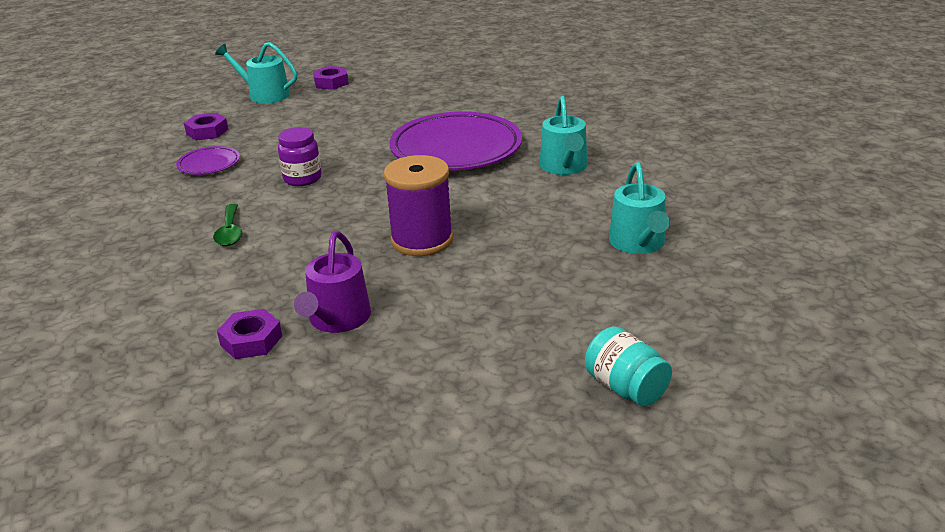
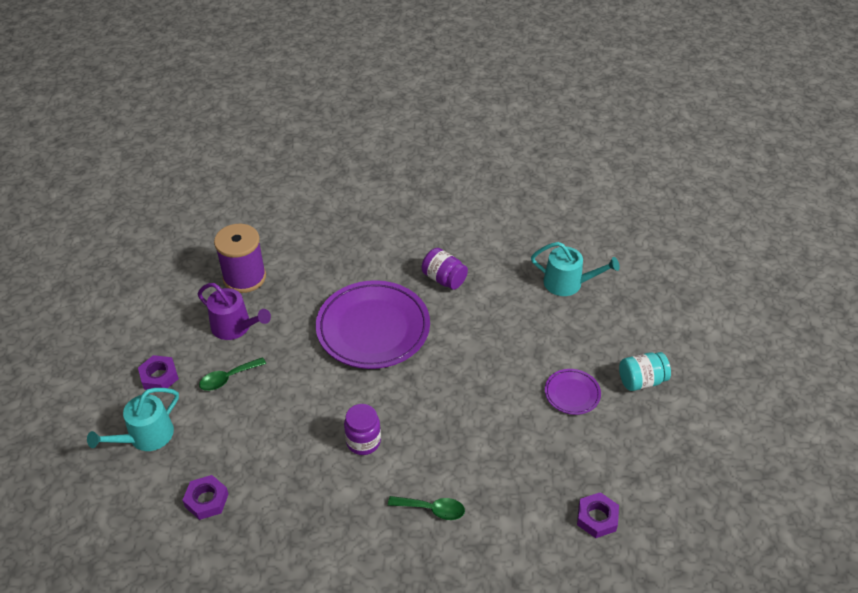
camera: 70 degrees left, 15 degrees up
(209, 164) = (287, 508): purple plate -> purple plate (572, 394)
(337, 319) = (590, 463): purple watering can -> purple watering can (235, 327)
(346, 106) = (228, 378): none -> green spoon
(422, 240) = (508, 390): purple spool -> purple spool (244, 277)
(564, 167) = (444, 279): turquoise watering can -> purple jar
(625, 388) = (709, 346): turquoise jar -> turquoise jar (641, 381)

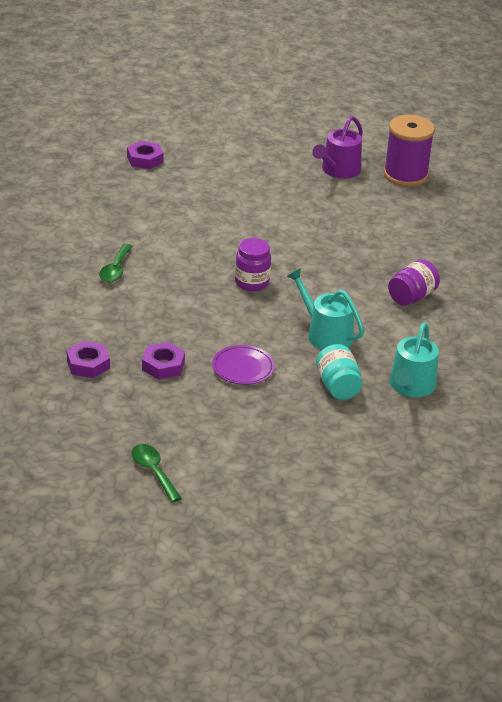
camera: 90 degrees right, 10 degrees down
(146, 436) = (213, 131): turquoise watering can -> turquoise watering can (325, 334)
(159, 376) = (278, 134): purple nut -> purple nut (163, 365)
(228, 378) = (275, 167): green spoon -> green spoon (153, 471)
(363, 441) = (195, 236): purple jar -> purple jar (252, 282)
(373, 328) = (336, 247): purple plate -> none
(641, 381) = (258, 421): turquoise jar -> turquoise jar (337, 386)

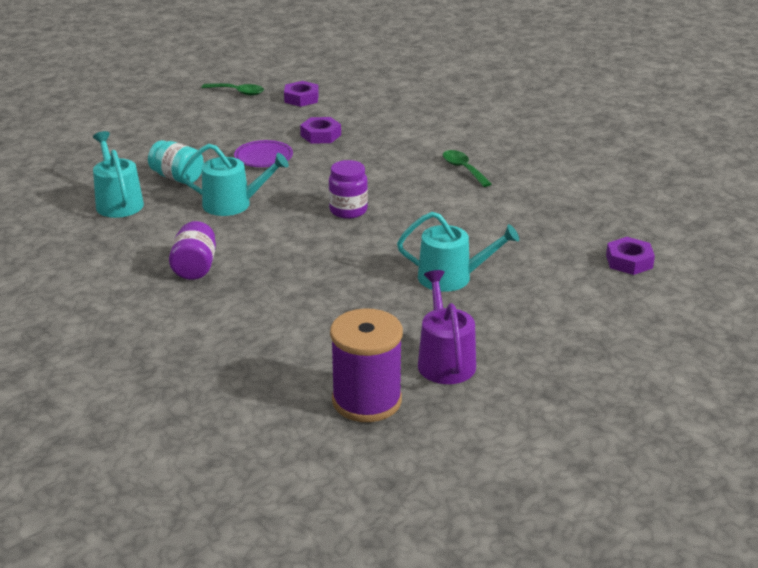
camera: 140 degrees right, 5 degrees down
(88, 364) = (369, 115): purple nut -> purple nut (301, 98)
(262, 205) = (451, 277): none -> turquoise watering can

